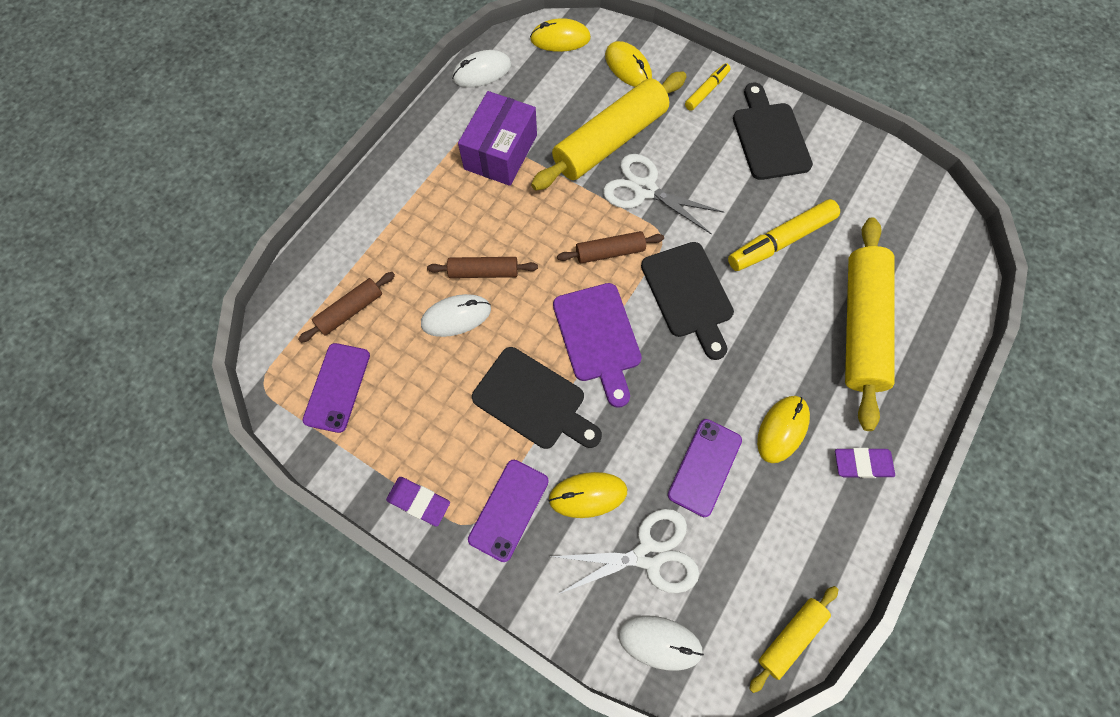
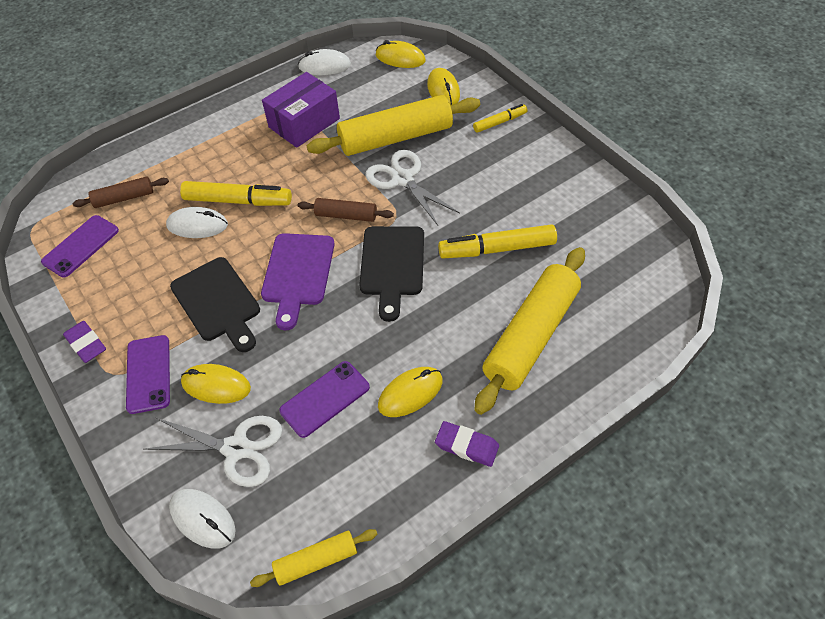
camera: 25 degrees right, 15 degrees down
(483, 272) = (238, 201): brown rolling pin -> yellow marker
(508, 509) = (148, 374): purple phone -> purple phone turned 60 degrees counterclockwise
(769, 137) = (534, 169): black cutting board -> none

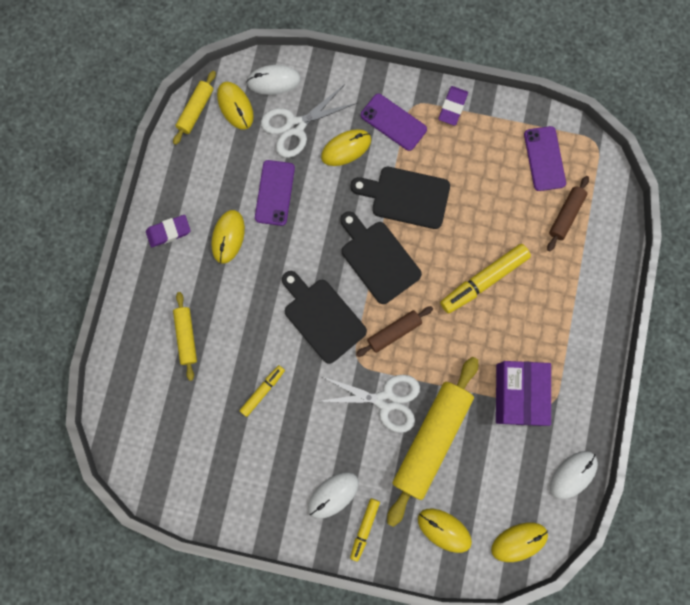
camera: 135 degrees right, 25 degrees up
(86, 344) = (452, 107): purple eraser -> purple eraser turned 75 degrees counterclockwise
(197, 225) = (487, 238): white mouse -> white mouse (333, 495)
(270, 526) = (235, 106): none -> yellow mouse
(298, 274) = (378, 259): purple cutting board -> black cutting board
(497, 249) = (263, 391): yellow marker -> yellow marker, size x0.57
(531, 336) = (186, 336): yellow rolling pin -> yellow rolling pin, size x0.50

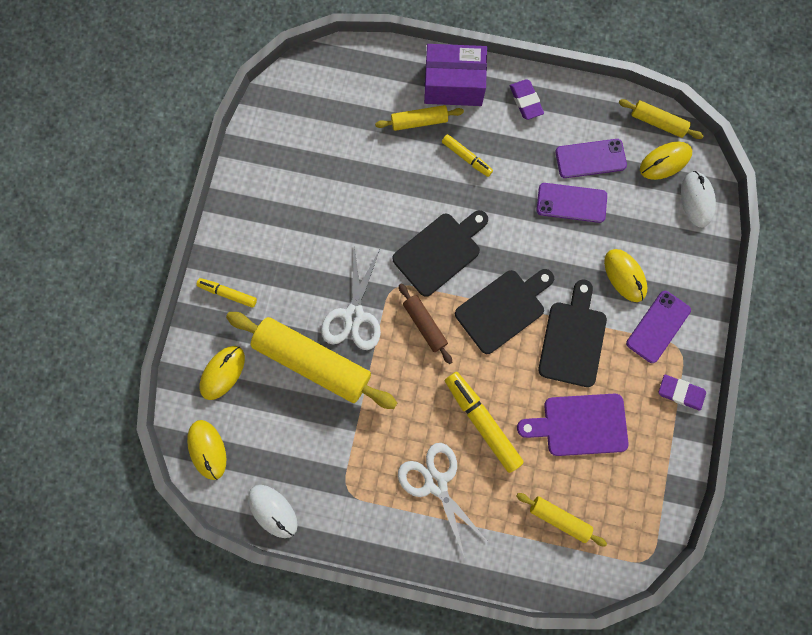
camera: 90 degrees right, 0 degrees up
(228, 237) = (522, 158): yellow mouse -> none
(263, 391) = (365, 195): yellow marker -> yellow marker (466, 158)
(295, 126) = (646, 222): white scissors -> white scissors (436, 482)
(333, 495) = (261, 263): white mouse -> none
(483, 194) = (579, 425): none -> purple cutting board
(518, 394) = (358, 455): purple box -> purple box (453, 84)
(544, 158) = (625, 496): purple phone -> purple phone (590, 159)
(565, 215) = (559, 518): brown rolling pin -> yellow rolling pin

